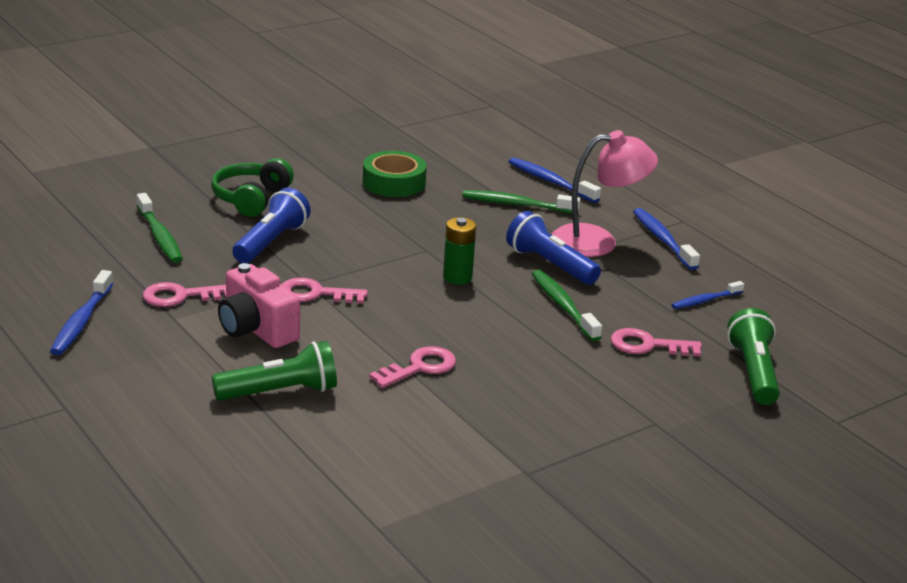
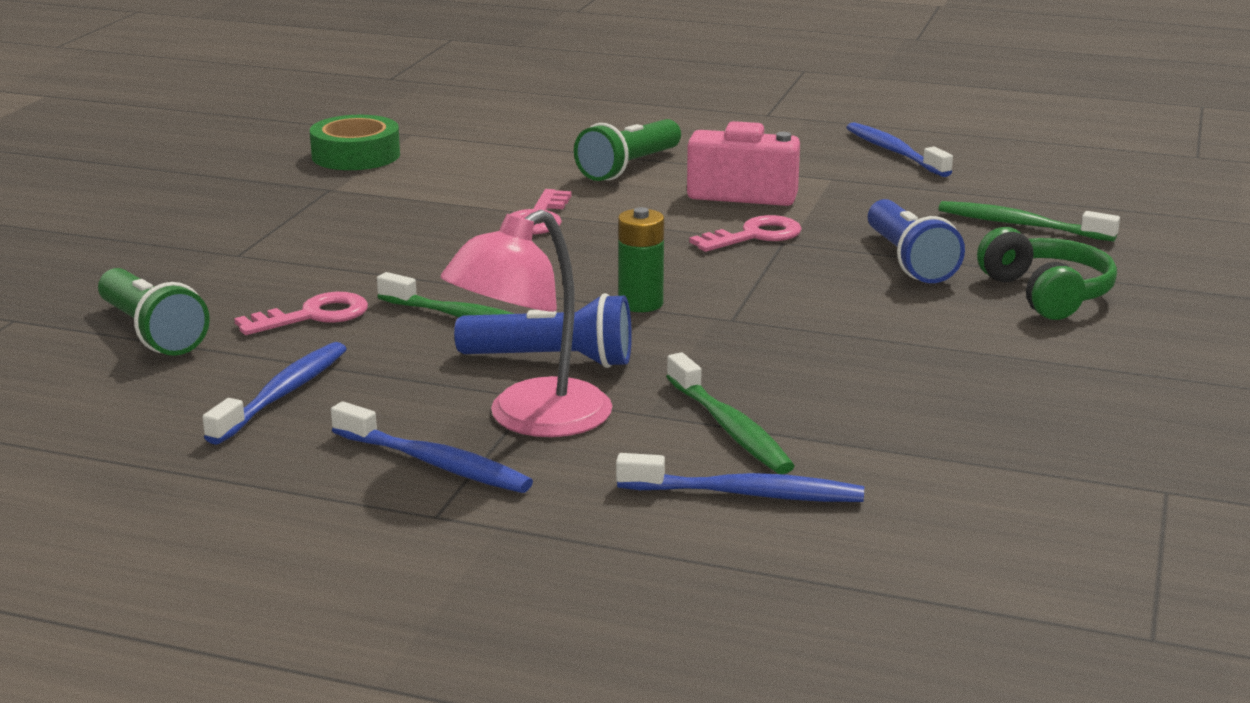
camera: 145 degrees right, 5 degrees down
(180, 296) = (867, 192): pink key -> none
(394, 182) = (949, 387): green tape -> green tape (356, 155)
(516, 204) = (729, 428): green toothbrush -> green toothbrush turned 90 degrees clockwise
(705, 300) = (283, 394): blue toothbrush -> blue toothbrush, size x1.53

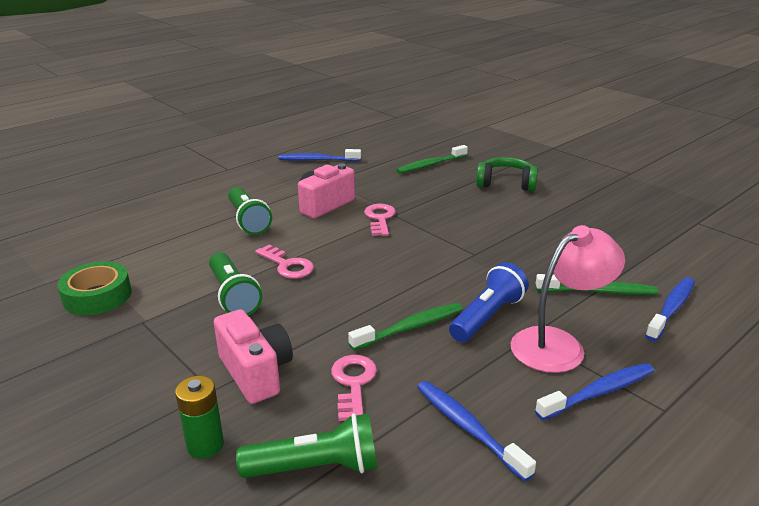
camera: 60 degrees left, 5 degrees up
(287, 265) = (256, 372): none -> pink camera
(431, 212) = (233, 296): none -> green flashlight
(531, 419) = (559, 344): pink lamp -> pink lamp turned 105 degrees counterclockwise
(640, 303) = (435, 271): green battery -> green battery (205, 445)
(909, 261) = (446, 196): blue flashlight -> none

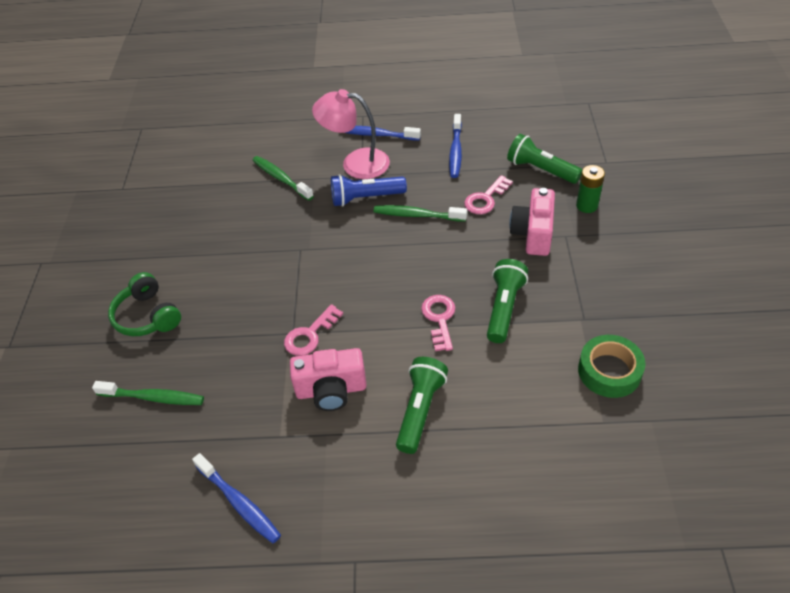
camera: 135 degrees left, 20 degrees up
(671, 309) = (267, 149): blue toothbrush -> none

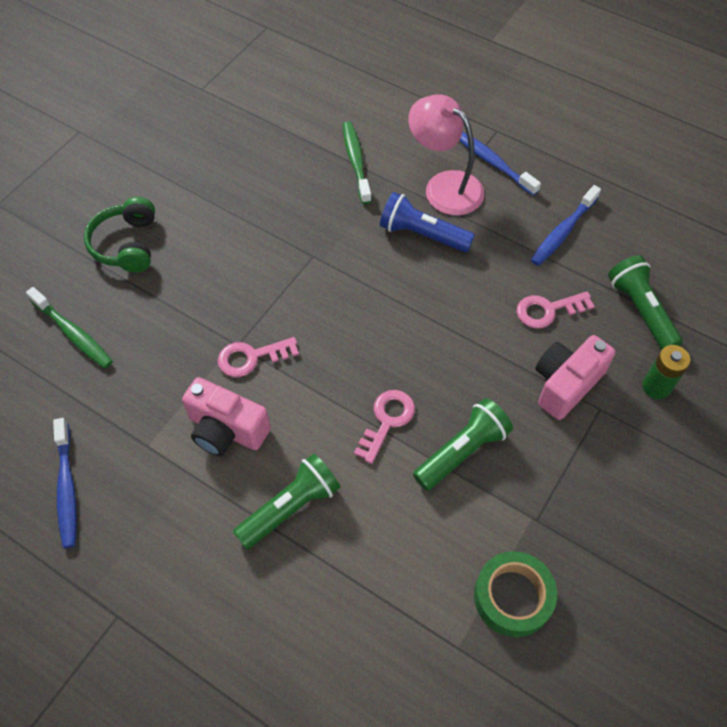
camera: 30 degrees right, 10 degrees up
(417, 215) = (459, 286): green toothbrush -> none

